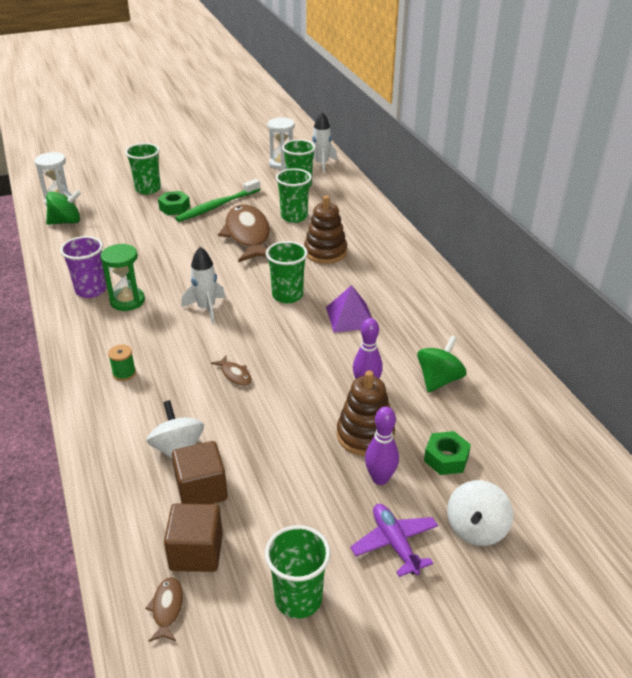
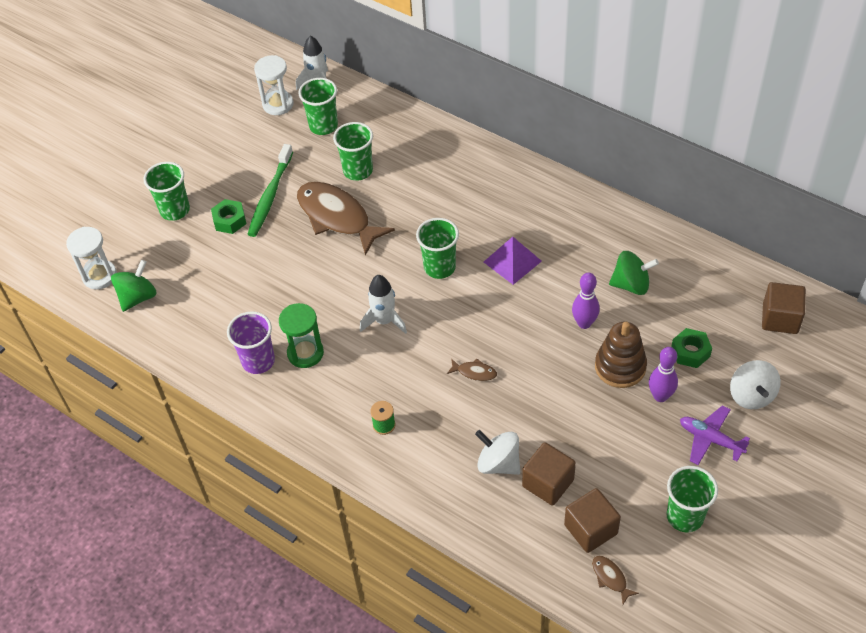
camera: 30 degrees left, 15 degrees up
(325, 252) = (426, 199): brown stacking toy -> none
(439, 380) = (631, 284): green spinning top -> green spinning top turned 90 degrees clockwise
(569, 478) = (780, 318): none -> brown cube

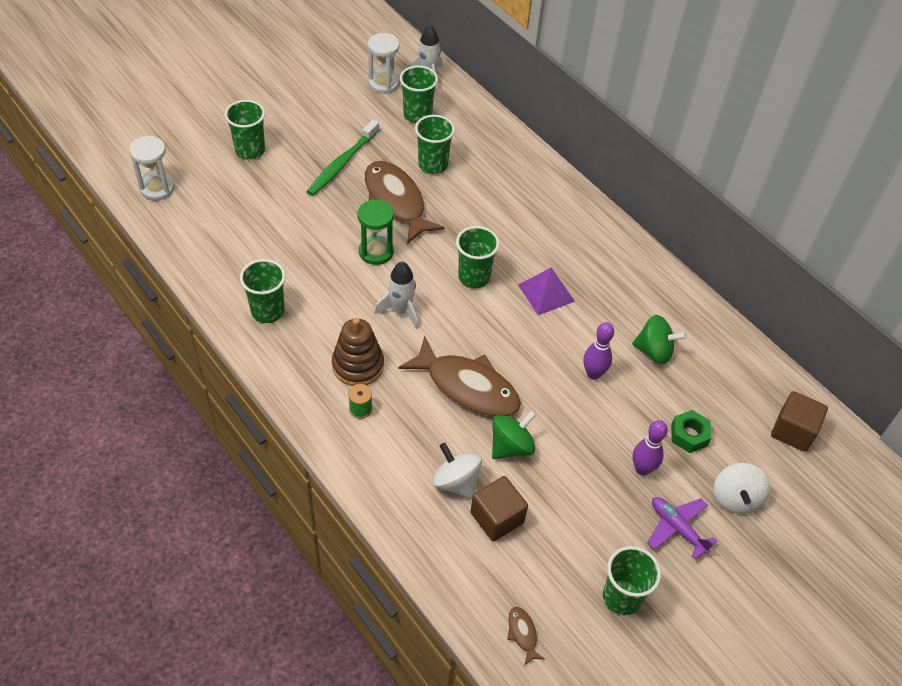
camera: 10 degrees right, 0 degrees up
(138, 297) = (183, 218): green spinning top -> green spinning top (511, 446)
(229, 220) = (295, 174): green nut -> none
(258, 361) = (268, 311): purple cup -> green cup
(305, 353) = (314, 317): green hourglass -> green hourglass (376, 252)
(474, 372) = (467, 387): brown fish -> brown fish, size x2.48
(590, 529) = (521, 578): brown cube -> none
(620, 367) = (613, 427): brown stacking toy -> brown stacking toy (358, 365)

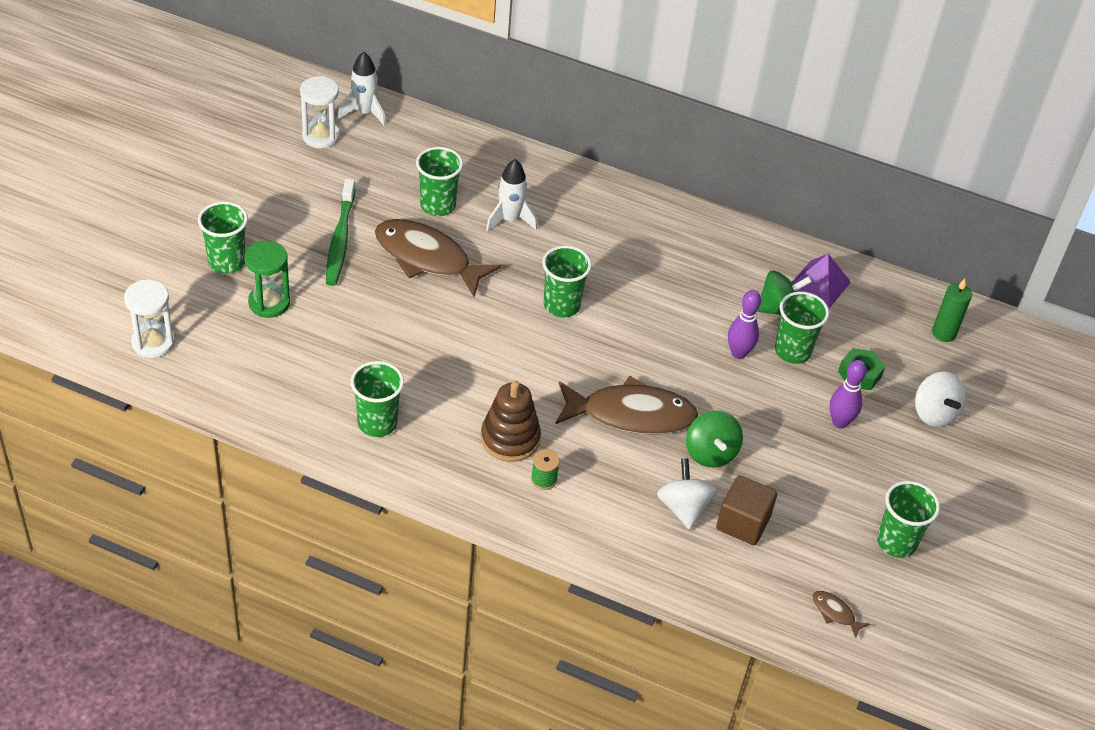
camera: 30 degrees left, 5 degrees down
(376, 252) = (445, 318): green hourglass -> green hourglass (269, 303)
(401, 311) = (514, 368): white rocket -> white rocket (510, 219)
(417, 115) = (383, 158): green cup -> green cup (792, 351)
(456, 482) = (683, 508): white spinning top -> white spinning top turned 60 degrees clockwise
(511, 446) = (710, 453): green spinning top -> green spinning top turned 150 degrees clockwise
(546, 293) = (642, 293): purple pyramid -> purple pyramid (819, 284)
(677, 528) = (903, 461): purple plane -> none
(793, 431) = (944, 333): brown cube -> green candle

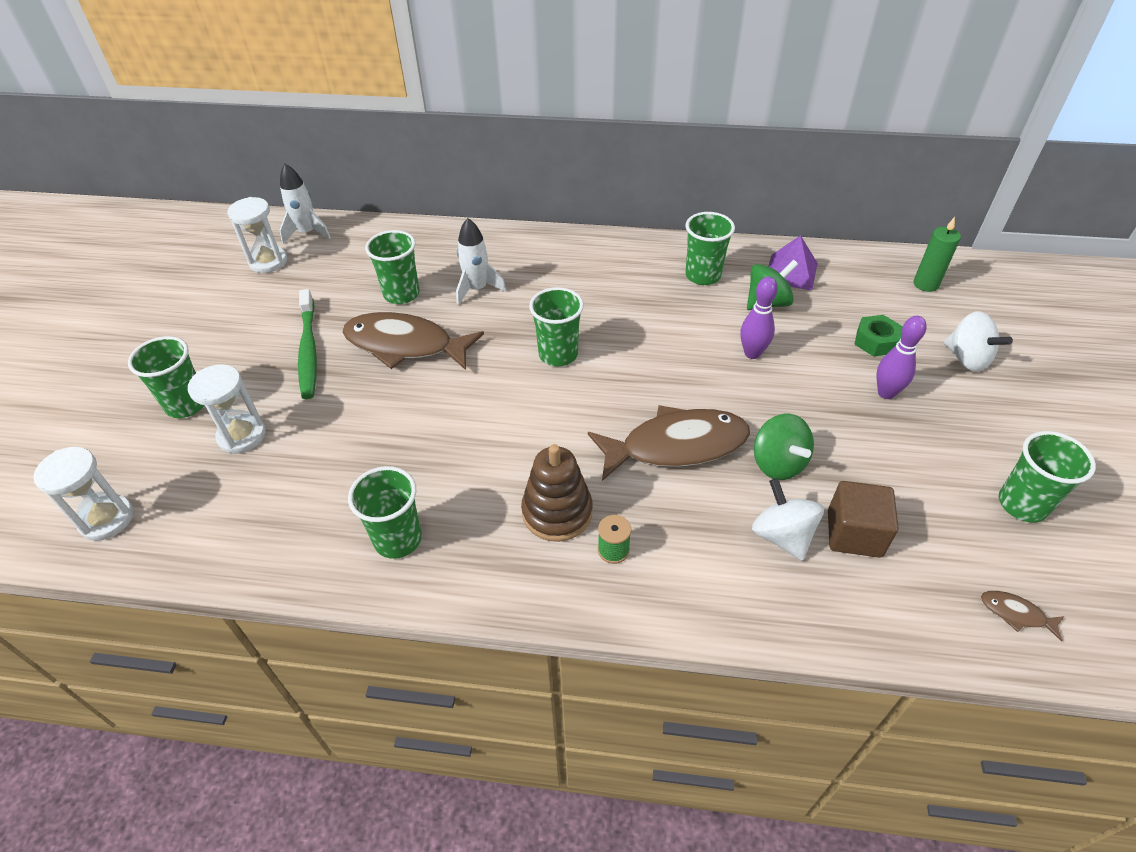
camera: 10 degrees left, 0 degrees up
(269, 303) = (242, 435): green hourglass -> white hourglass
(792, 351) = (801, 337): green cup -> green cup (703, 275)

